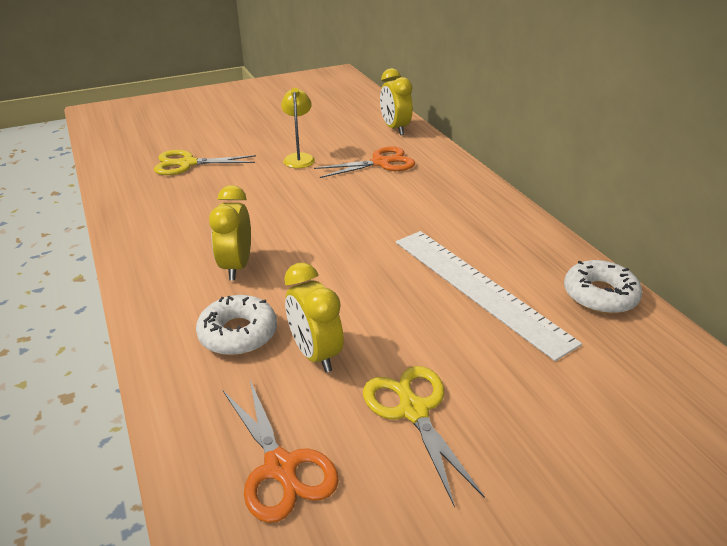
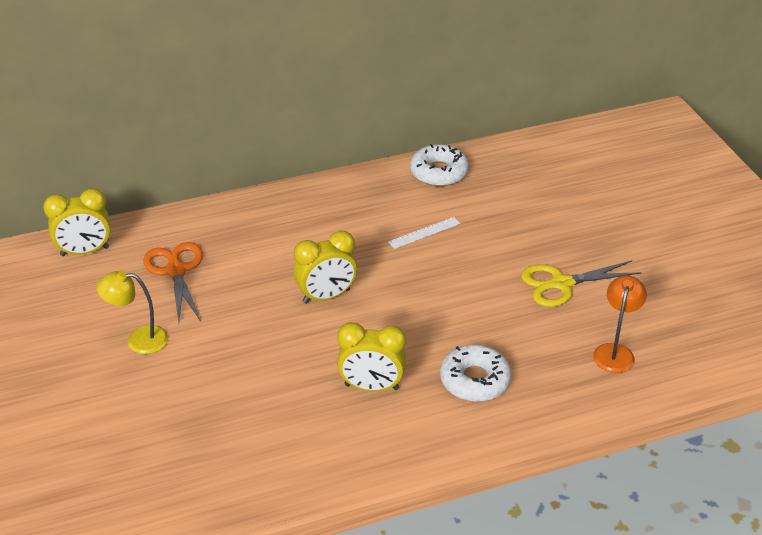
camera: 85 degrees left, 5 degrees up
(188, 164) = (119, 450): yellow scissors -> none
(280, 467) = (615, 351): orange scissors -> orange lamp
(315, 354) = (502, 332): yellow clock -> yellow clock (326, 296)
(478, 288) = (424, 232): white ruler -> white ruler, size x0.40

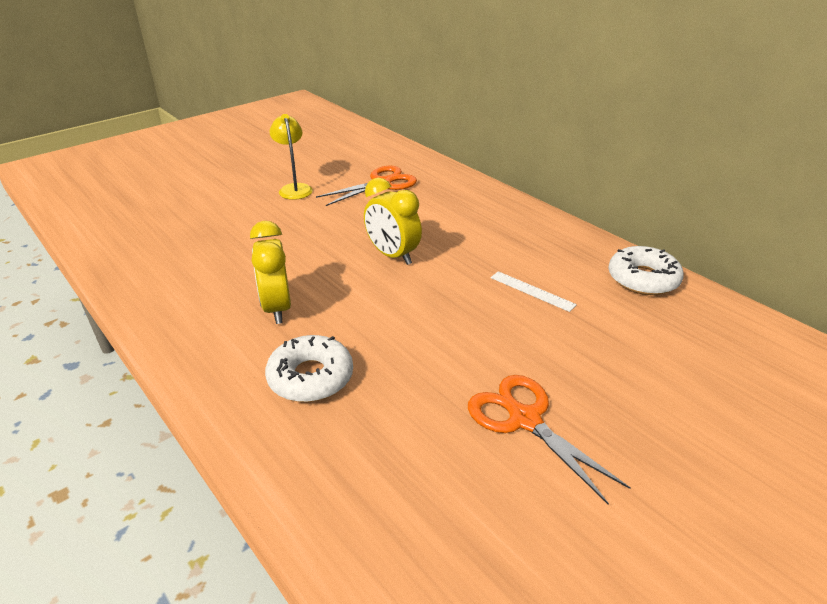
camera: 70 degrees right, 5 degrees down
(85, 251) = (380, 148): yellow clock -> none
(561, 284) = (525, 420): yellow scissors -> orange scissors
(615, 351) = (418, 505): orange lamp -> none

